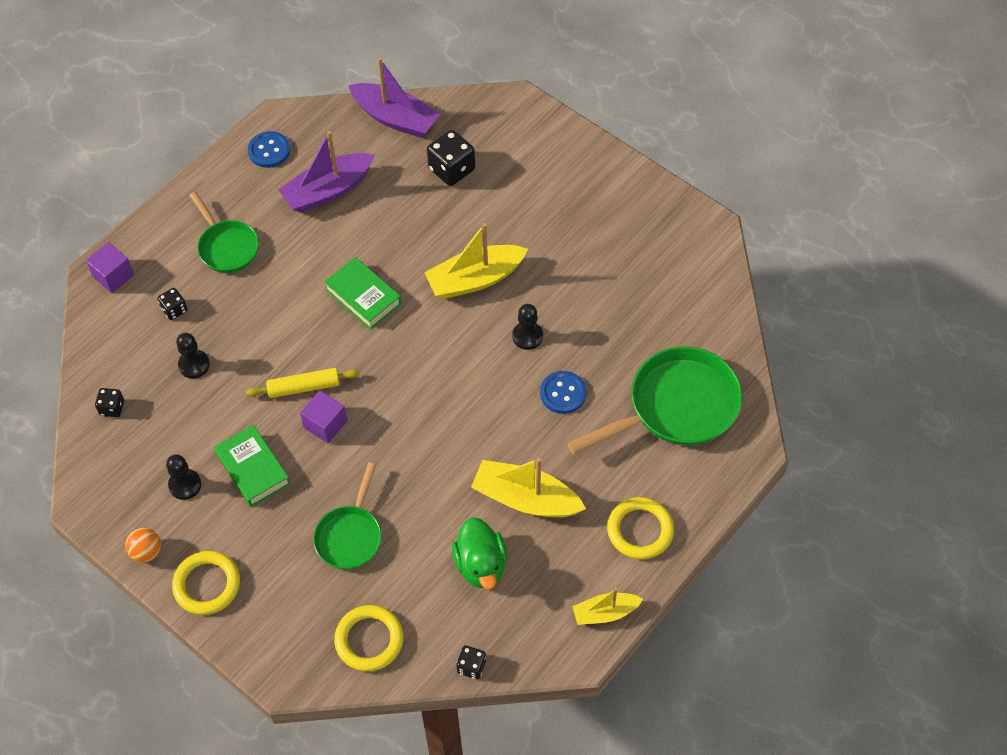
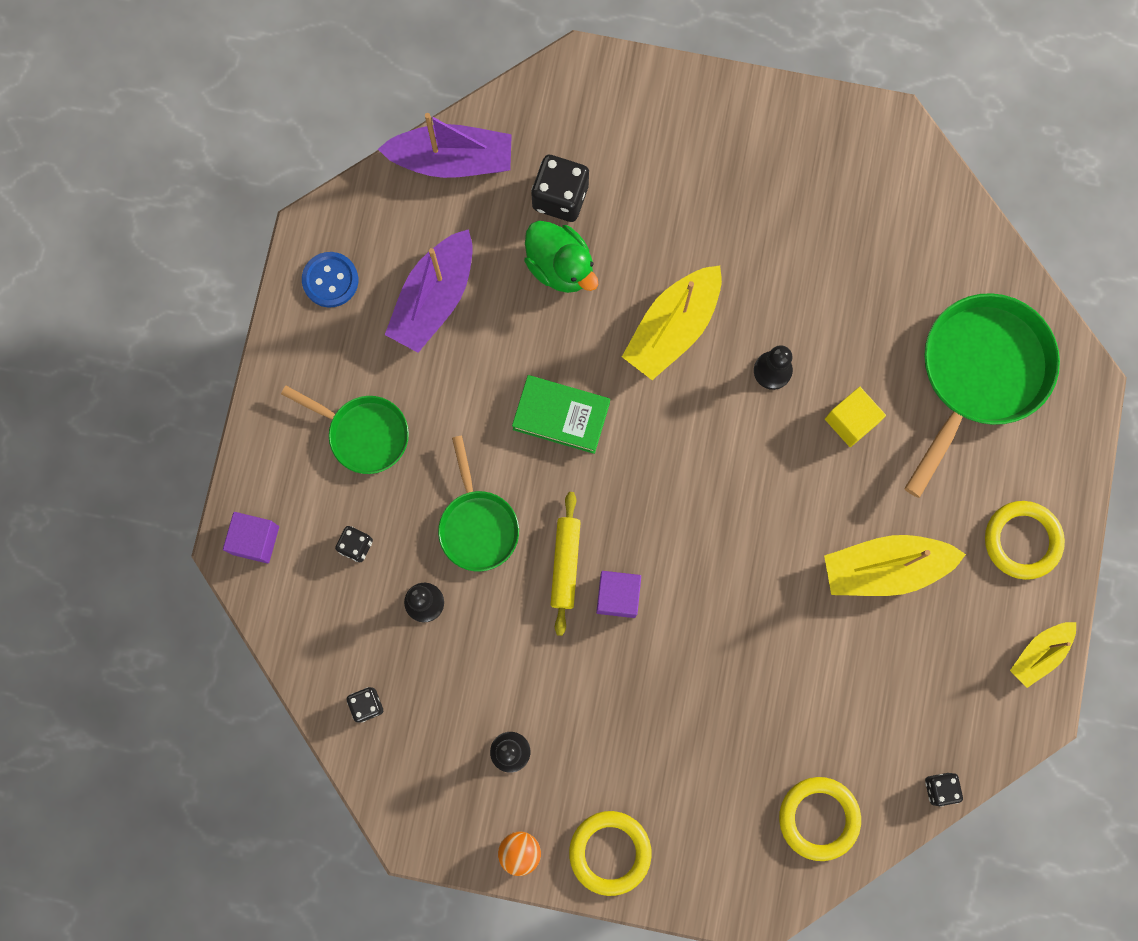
camera: 30 degrees left, 20 degrees up
(253, 469) = (572, 692): green book -> none
(304, 387) = (565, 564): yellow rolling pin -> yellow rolling pin turned 45 degrees counterclockwise
(350, 536) = (726, 713): green pan -> green pan (477, 526)
(481, 565) = (882, 670): green duck -> green duck (560, 267)
(563, 393) = (851, 421): blue button -> yellow cube

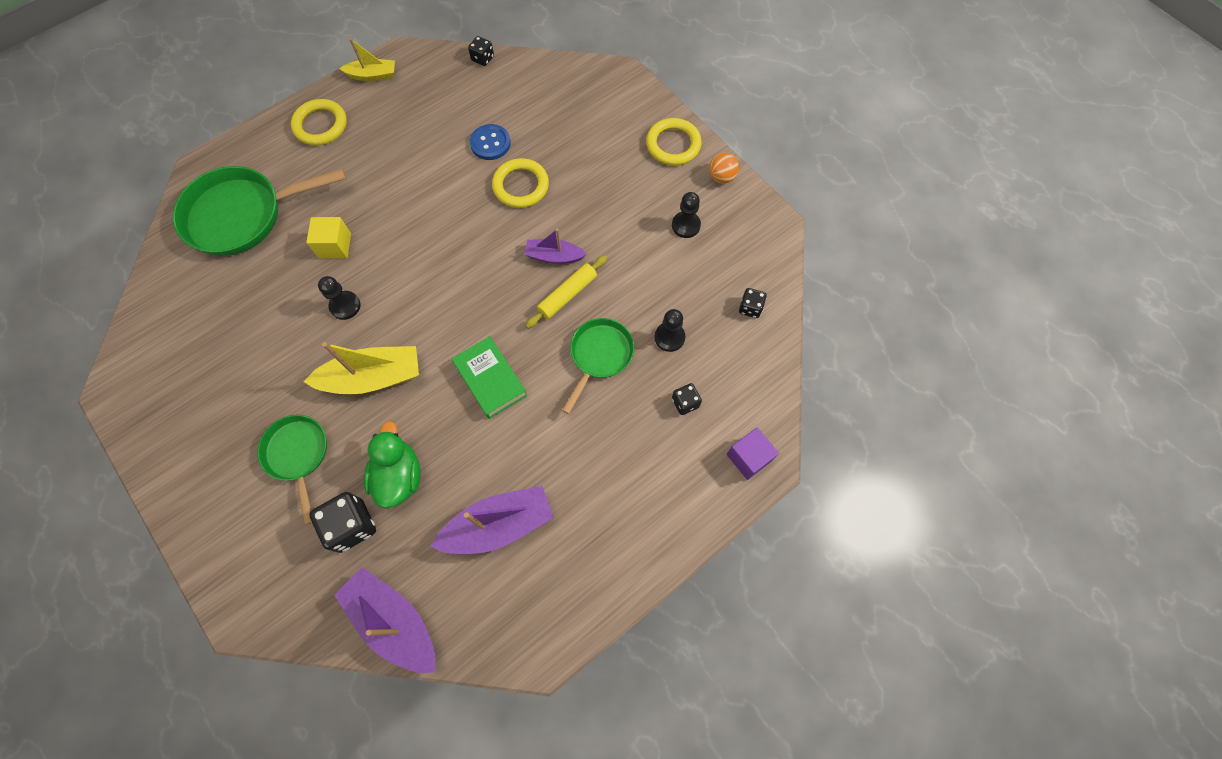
camera: 140 degrees left, 10 degrees down
(330, 280) = (557, 601): blue button -> blue button (490, 143)
(364, 434) = (623, 470): green pan -> green pan (298, 455)
(617, 596) = (554, 256): purple cube -> purple boat
(818, 818) = (553, 87): yellow ring -> yellow ring (521, 186)
(884, 568) = (401, 164): yellow boat -> none

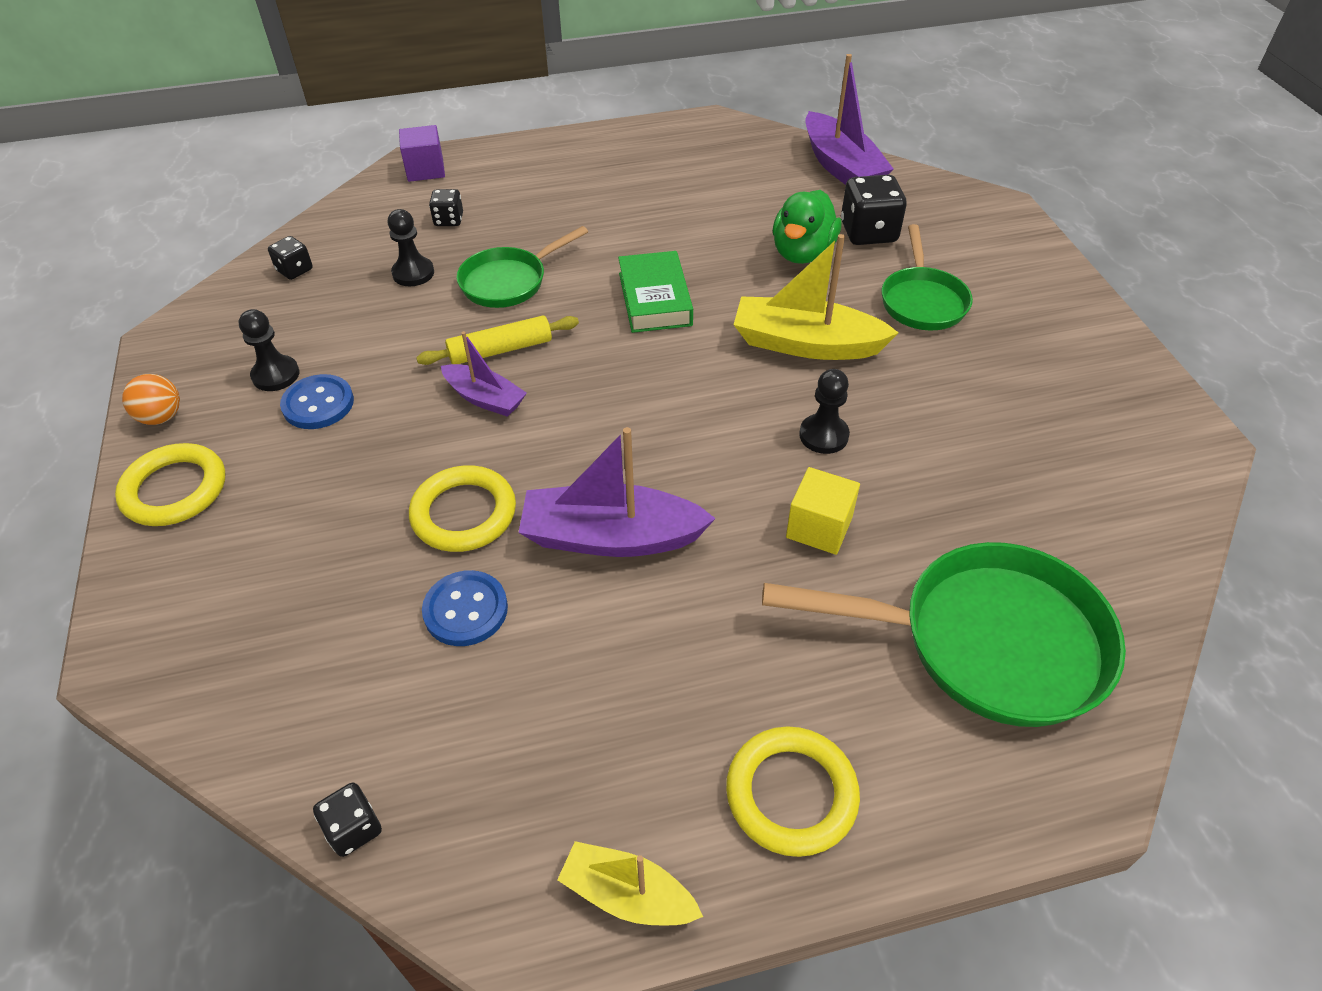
camera: 155 degrees left, 20 degrees down
(498, 525) = (709, 194): purple boat -> purple boat (611, 537)
(645, 217) = (318, 404): none -> blue button

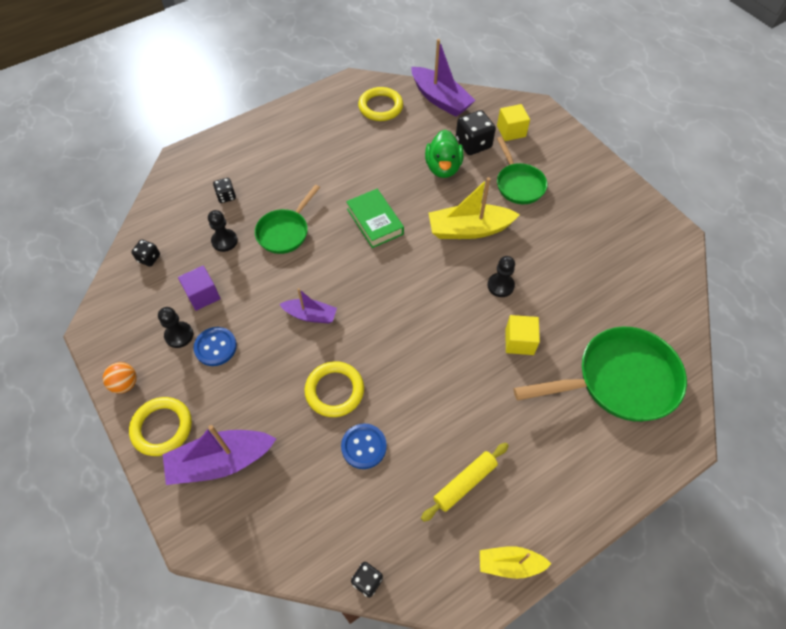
camera: 20 degrees left, 10 degrees up
(425, 170) = (192, 161): purple cube -> purple cube (203, 295)
(500, 350) = (303, 280): yellow rolling pin -> yellow rolling pin (465, 483)
(611, 537) = (419, 380): purple boat -> purple boat (221, 461)
(791, 794) = (562, 489): yellow ring -> yellow ring (380, 107)
(941, 228) = (511, 131): none -> yellow cube

